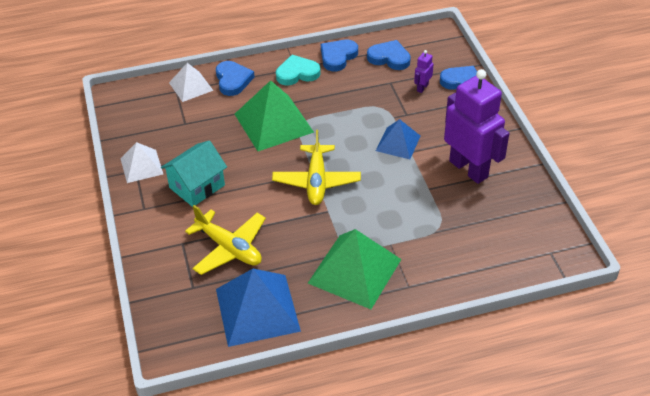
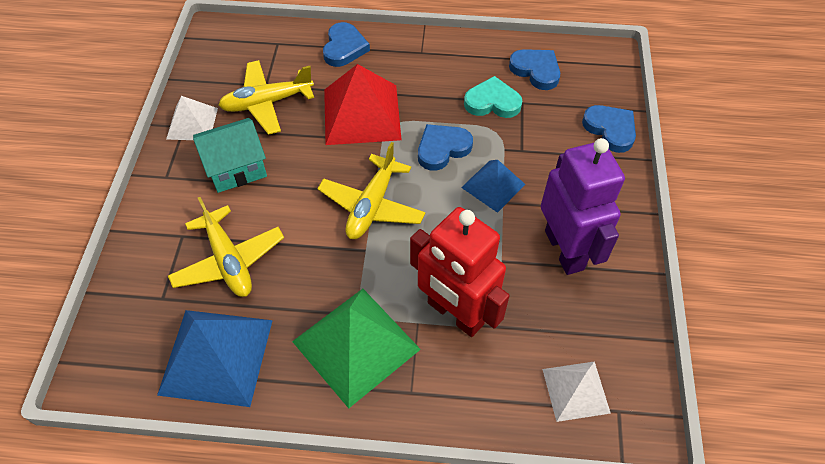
camera: 20 degrees right, 10 degrees up
(191, 86) = (295, 42): white pyramid -> white pyramid (576, 390)
(194, 135) = (267, 103): none -> yellow plane
(273, 123) = (361, 114): green pyramid -> red pyramid
(297, 73) = (419, 60): turquoise heart -> turquoise heart (492, 102)
(338, 57) = (476, 52): blue heart -> blue heart (442, 149)
(413, 230) = (455, 314): none -> red robot
(422, 87) = (557, 120): purple robot -> none

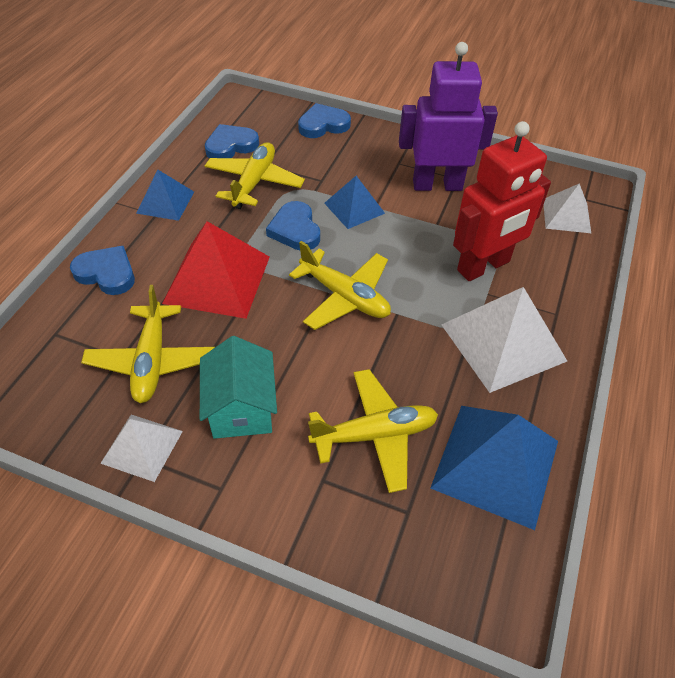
camera: 75 degrees left, 5 degrees down
(356, 345) = (503, 342): green pyramid -> white pyramid
(438, 53) = (165, 202): none -> blue pyramid
(492, 102) = (254, 182): turquoise heart -> yellow plane

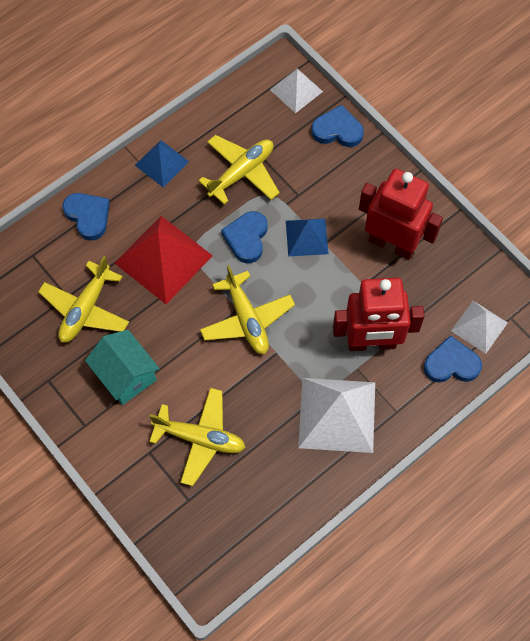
camera: 30 degrees right, 15 degrees up
(142, 446) = (51, 372): white pyramid -> white pyramid (296, 90)
(231, 146) = (244, 121): blue heart -> blue heart (451, 364)
(241, 408) = (125, 375): turquoise house -> turquoise house turned 60 degrees counterclockwise
(437, 185) = (392, 244): purple robot -> red robot
(496, 464) = (265, 499): blue pyramid -> none

